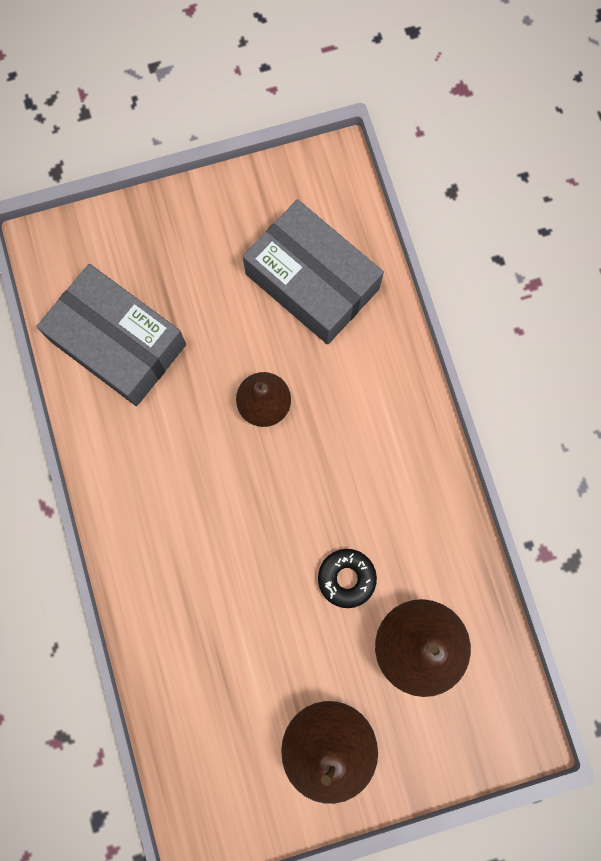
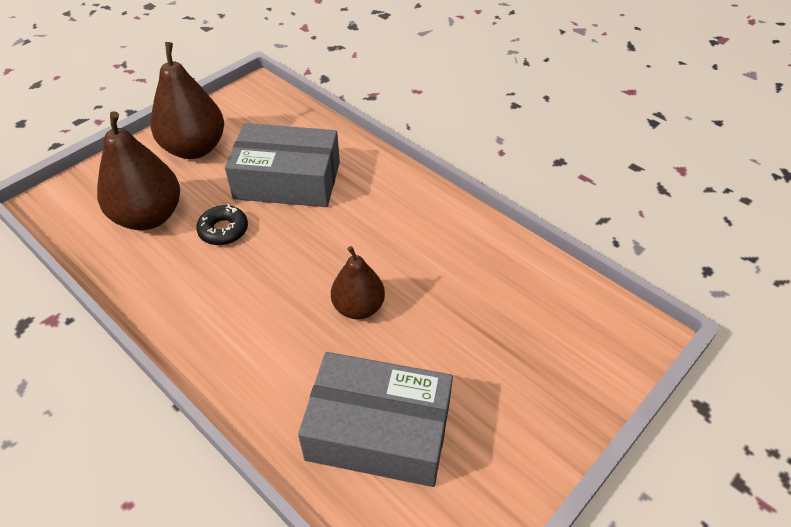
camera: 150 degrees right, 30 degrees down
(118, 343) = (514, 293): grey box -> grey box (287, 180)

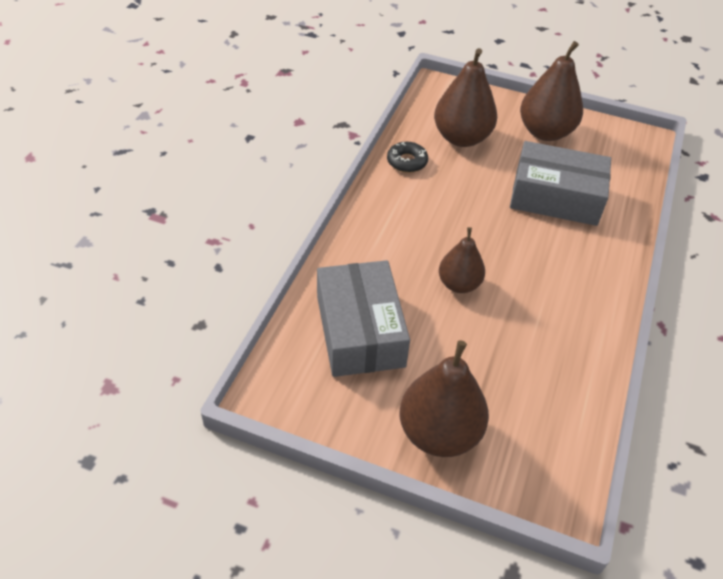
camera: 65 degrees right, 0 degrees up
(223, 230) = (478, 181): black donut -> black donut (407, 162)
(287, 180) = (555, 197): grey box -> grey box turned 60 degrees counterclockwise
(542, 405) = (439, 433): none -> brown pear

